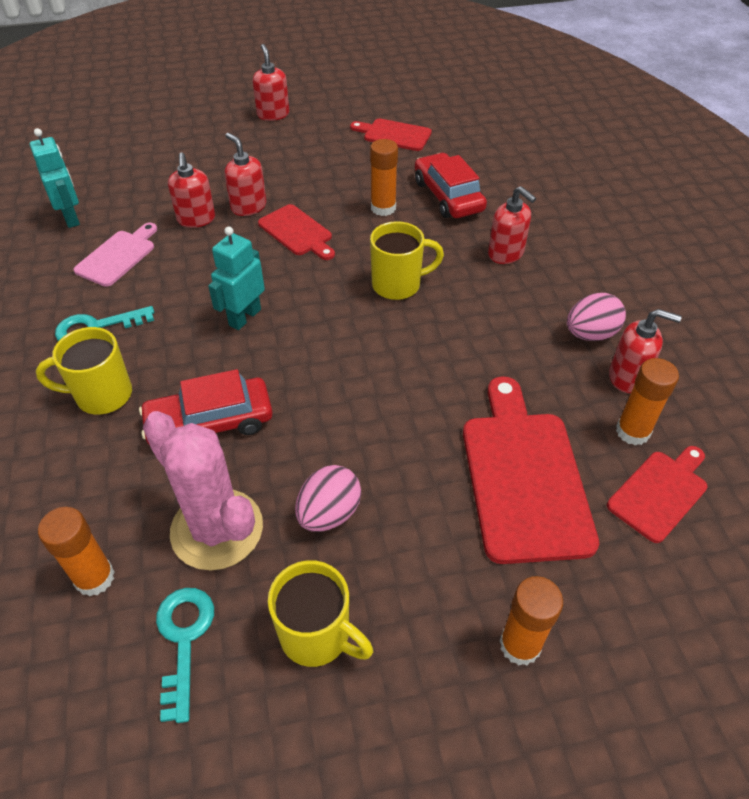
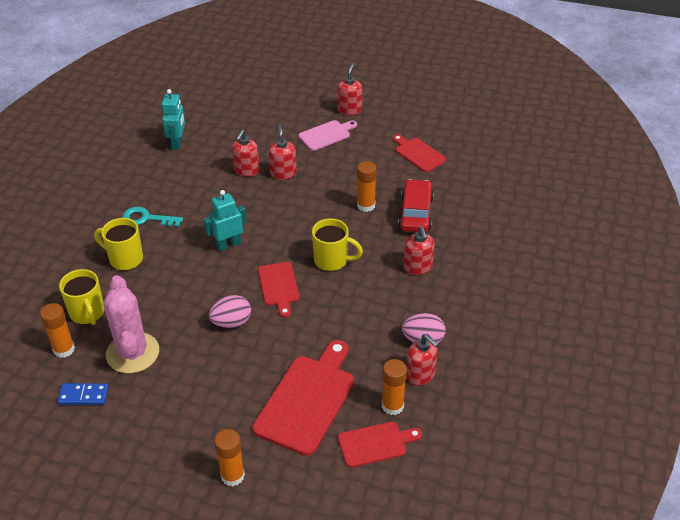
camera: 30 degrees right, 5 degrees down
(118, 256) = (186, 178): pink cutting board -> pink cutting board (326, 135)
(184, 639) = (83, 395): turquoise key -> blue domino
(210, 422) = (167, 297): red car -> none
(297, 232) = (299, 202): red cutting board -> red cutting board (279, 286)
(317, 635) = (142, 423): yellow mug -> yellow mug (87, 313)
(329, 513) = (191, 371): pink egg -> pink egg (231, 322)

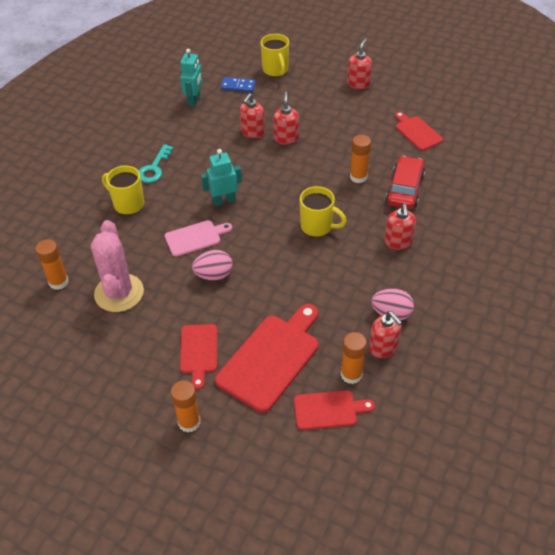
camera: 10 degrees right, 5 degrees up
(83, 395) = (68, 327): blue domino -> blue domino (238, 86)
(87, 313) = (85, 251): yellow mug -> yellow mug (275, 70)
(146, 218) = (154, 168): turquoise key -> turquoise key turned 90 degrees counterclockwise
(279, 286) = (263, 246): red cutting board -> red cutting board (199, 352)
(326, 135) = (332, 105): pink cutting board -> pink cutting board (195, 237)

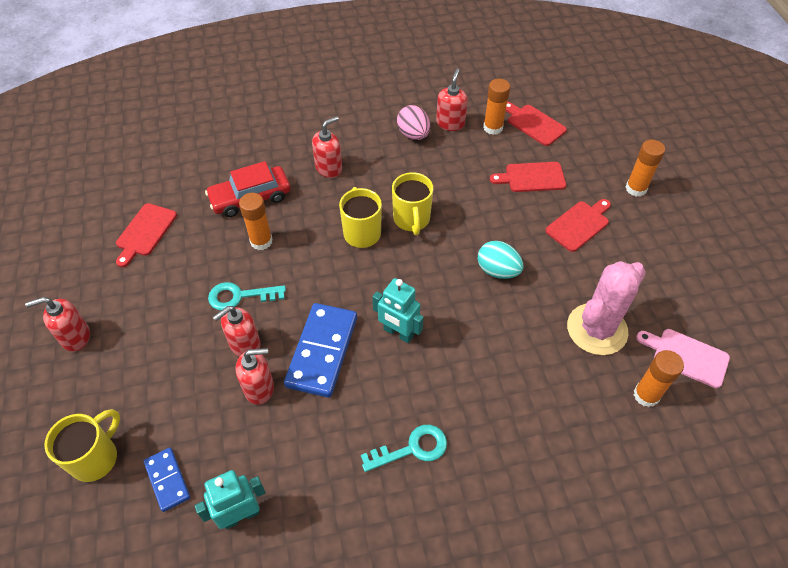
camera: 130 degrees left, 5 degrees up
(128, 204) = (490, 426): yellow mug -> yellow mug (411, 219)
(195, 237) = (471, 320): pink cutting board -> pink cutting board (686, 356)
(214, 275) = (497, 270): pink egg -> turquoise egg
(248, 164) = (322, 351): none -> blue domino
(271, 358) = (531, 177): red cutting board -> red cutting board, size x0.57
(323, 150) = (239, 296): none -> turquoise key

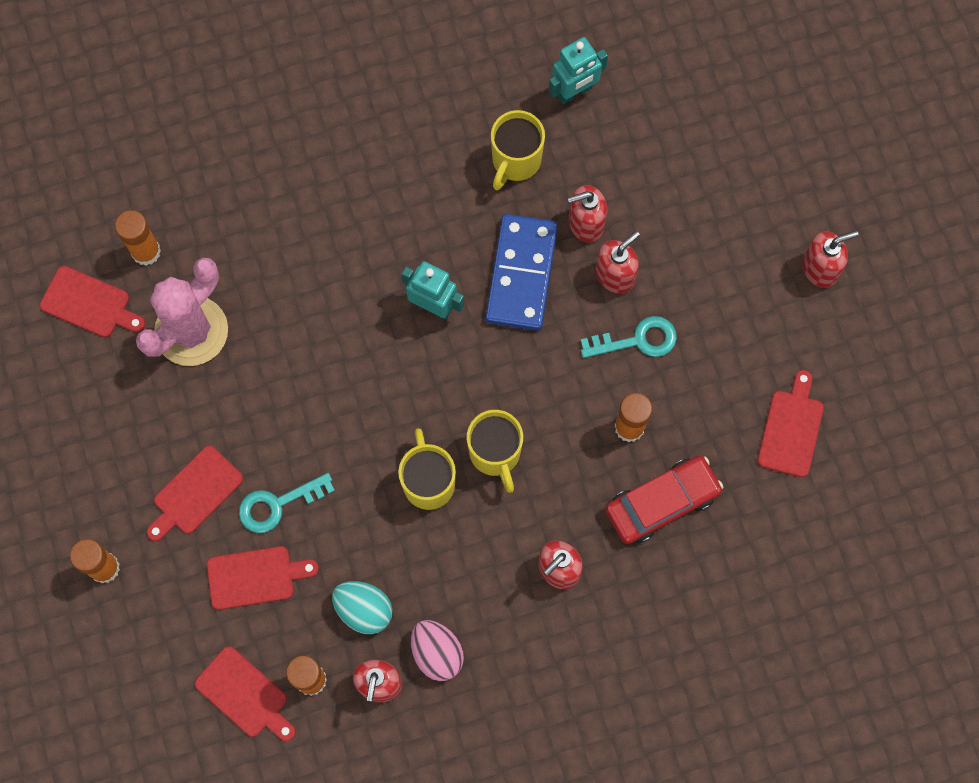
camera: 175 degrees right, 20 degrees up
(96, 458) = (740, 134): yellow mug -> yellow mug (515, 161)
(167, 480) = (658, 118): blue domino -> none
(412, 448) = (407, 170): turquoise key -> turquoise key (277, 504)
(497, 270) = (310, 407): turquoise egg -> turquoise egg (364, 610)
(686, 356) = (89, 304): pink cutting board -> red cutting board

